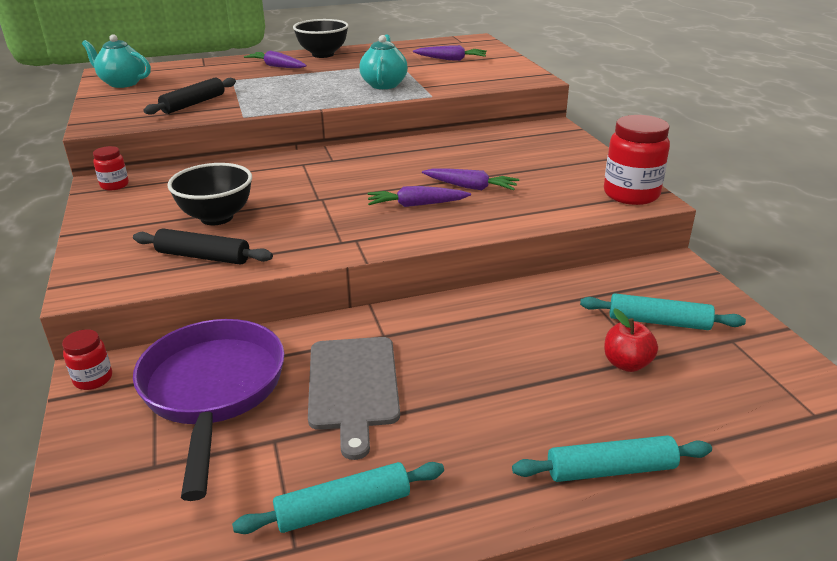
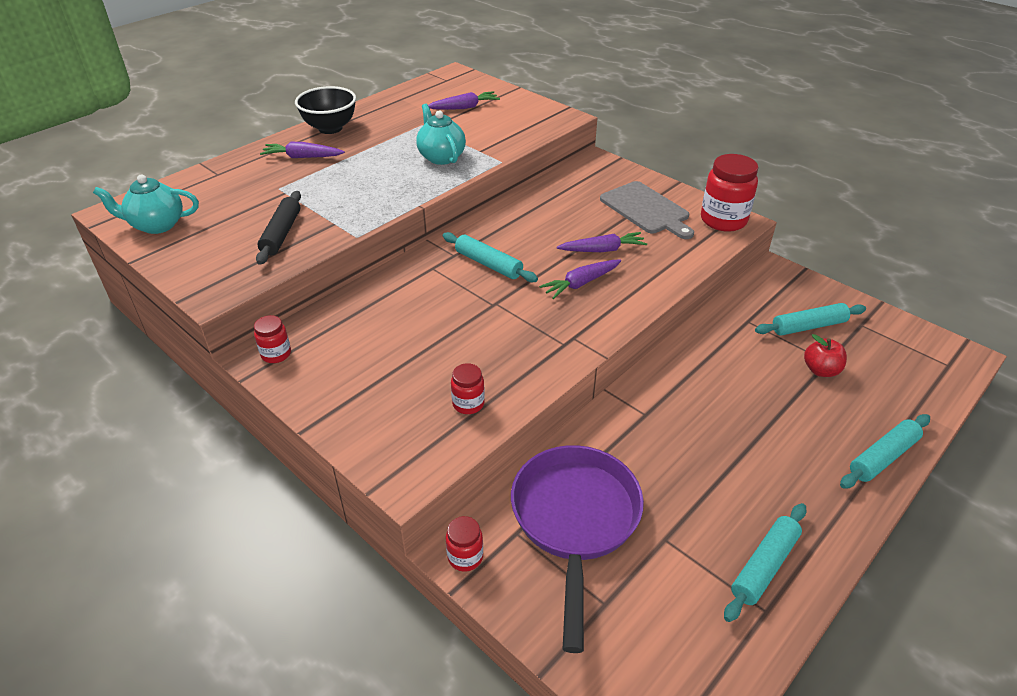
camera: 30 degrees left, 10 degrees up
(203, 257) = (468, 404): black rolling pin -> red jar
(213, 391) = (574, 521): purple pan -> purple pan turned 45 degrees clockwise
(217, 217) = (427, 357): black bowl -> none
(352, 172) = (488, 264): none -> turquoise rolling pin
(353, 386) = (671, 468): grey cutting board -> grey cutting board (646, 209)

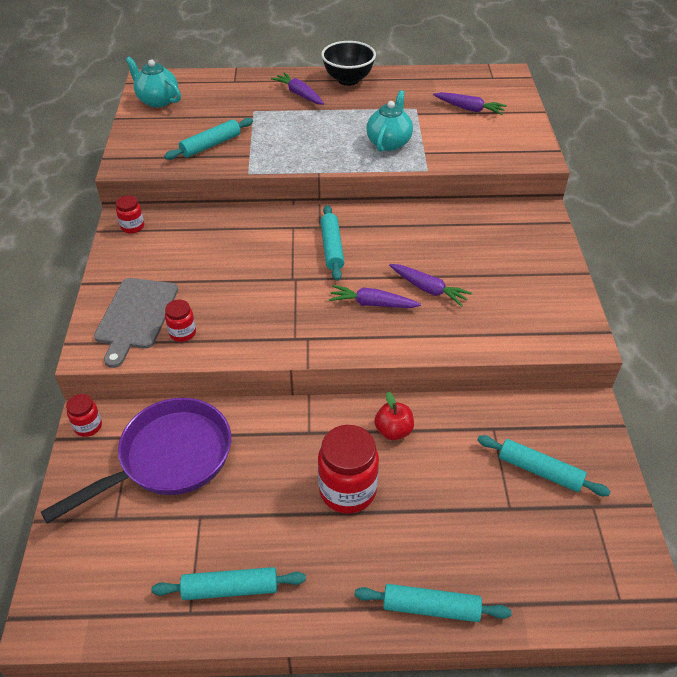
camera: 45 degrees right, 5 degrees up
(282, 234) = (211, 145): black rolling pin -> turquoise rolling pin
(646, 209) = (517, 279): grey cutting board -> grey cutting board (136, 316)
(723, 220) = (571, 329): red jar -> red jar (347, 490)
(820, 370) = (491, 509): red apple -> red apple (393, 431)

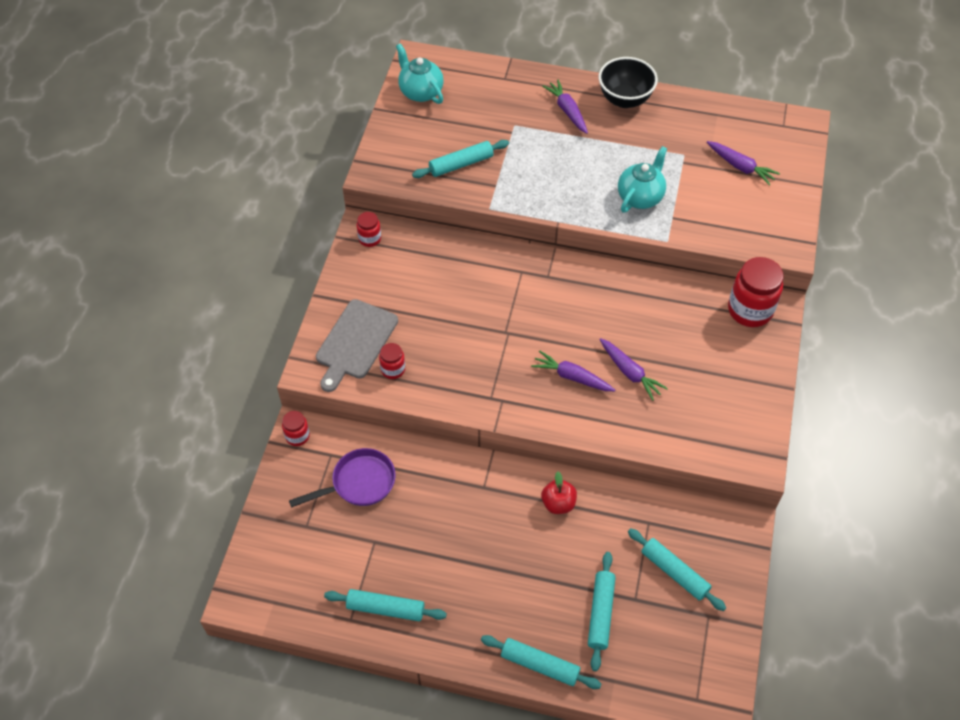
camera: 15 degrees right, 10 degrees up
(168, 459) = (359, 483): purple pan -> purple pan, size x0.65
(332, 248) = (552, 304): turquoise rolling pin -> turquoise rolling pin (601, 613)
(347, 490) = (502, 549): red jar -> red jar (750, 310)

